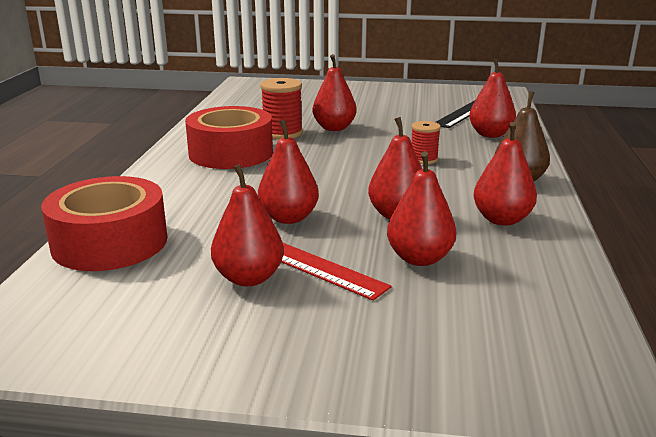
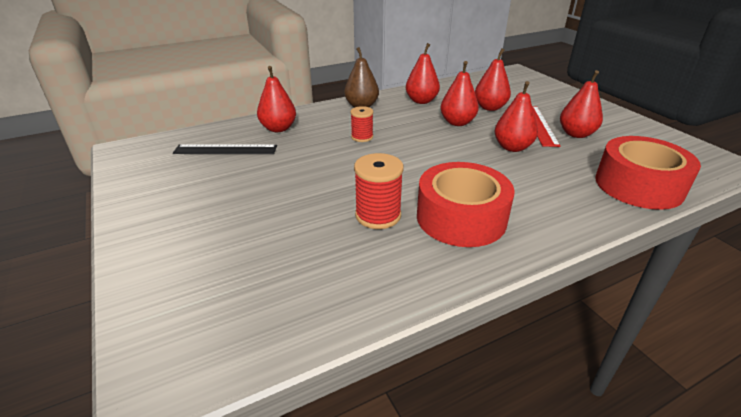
camera: 125 degrees left, 10 degrees up
(334, 128) = (331, 194): red pear -> none

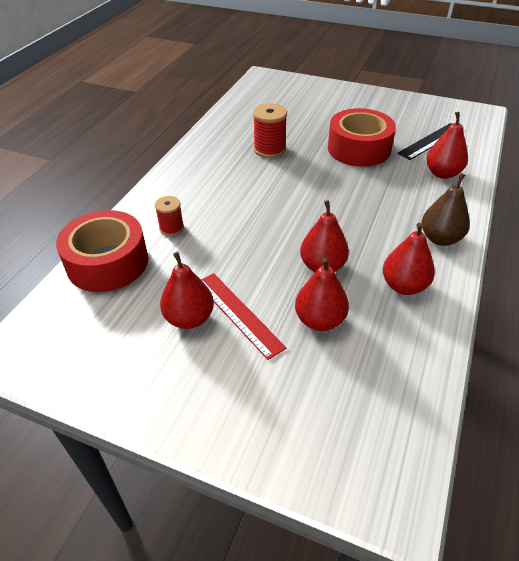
camera: 140 degrees right, 10 degrees up
(362, 137) = (371, 199): red spool -> red spool (171, 228)
(461, 218) = (222, 170): red tape -> red tape (359, 149)
(512, 147) = (239, 256): red pear -> none

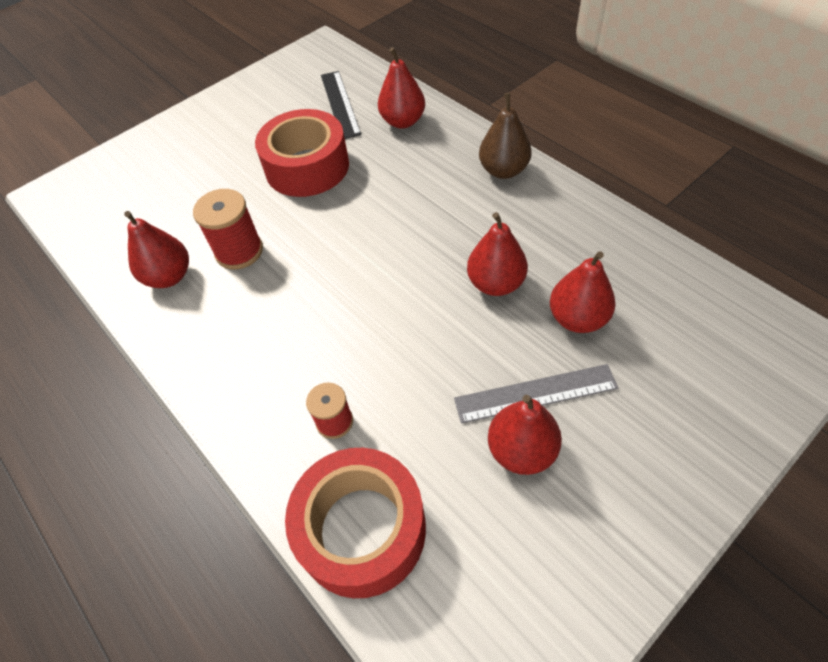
camera: 60 degrees left, 10 degrees up
(238, 313) = (535, 393): red ruler -> grey ruler
(404, 286) = (558, 228): red pear -> red pear (169, 277)

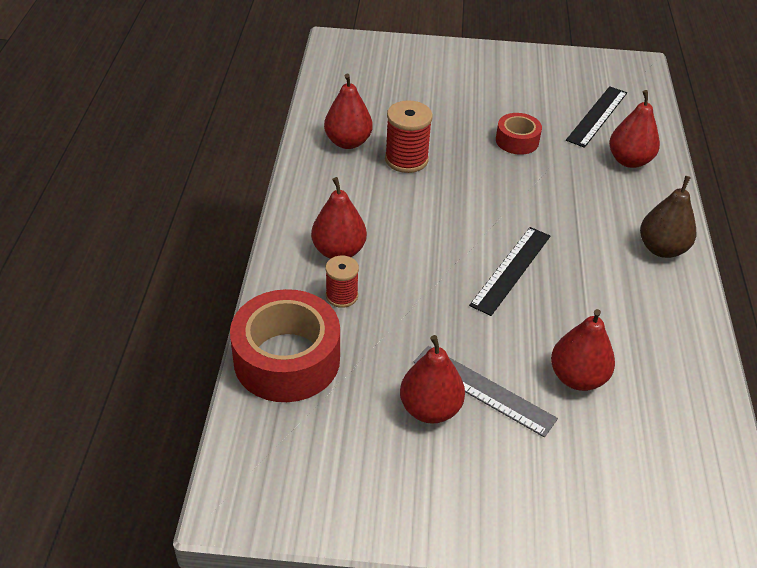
camera: 40 degrees right, 10 degrees down
(307, 167) = (517, 141): red tape -> red tape, size x0.53
(431, 275) = (511, 270): none -> black ruler
(495, 283) = (549, 310): red pear -> red pear (339, 251)

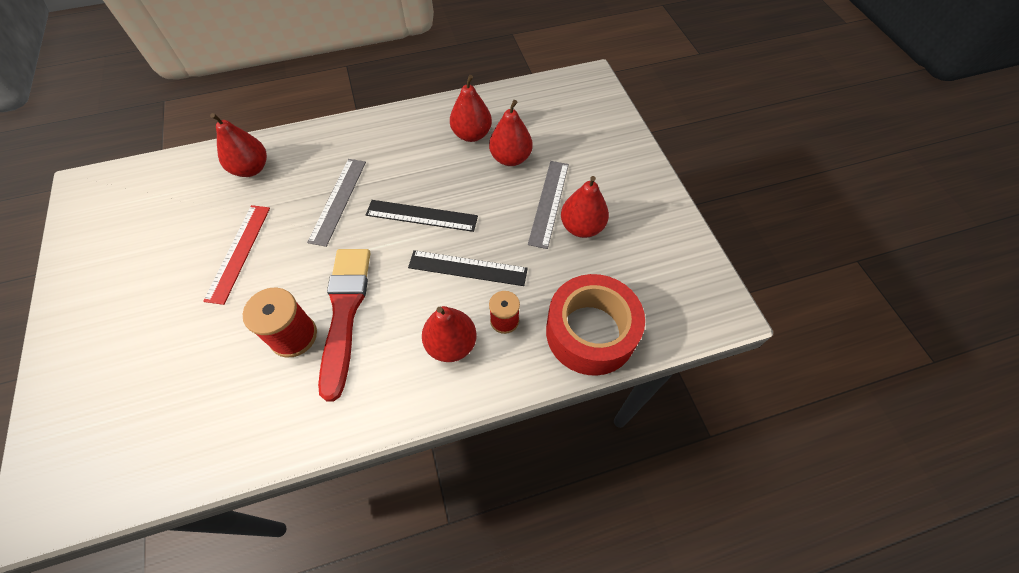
camera: 110 degrees left, 15 degrees up
(348, 142) = (276, 404): red pear -> red pear (471, 134)
(413, 192) = (345, 312): none -> red brush
(517, 141) = (238, 252): red tape -> red ruler
(559, 212) = (338, 200): none -> grey ruler
(597, 116) = (183, 201): black ruler -> black ruler (467, 268)
(662, 249) = (361, 135): brown pear -> none

